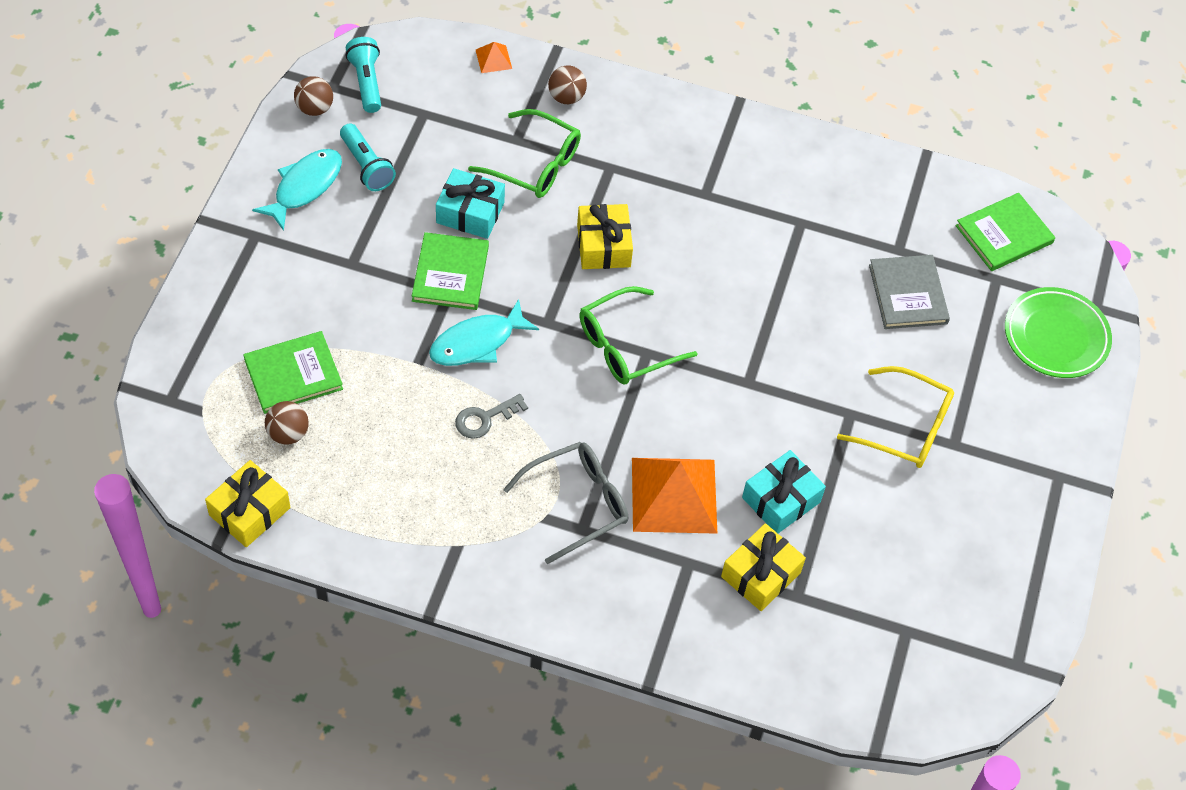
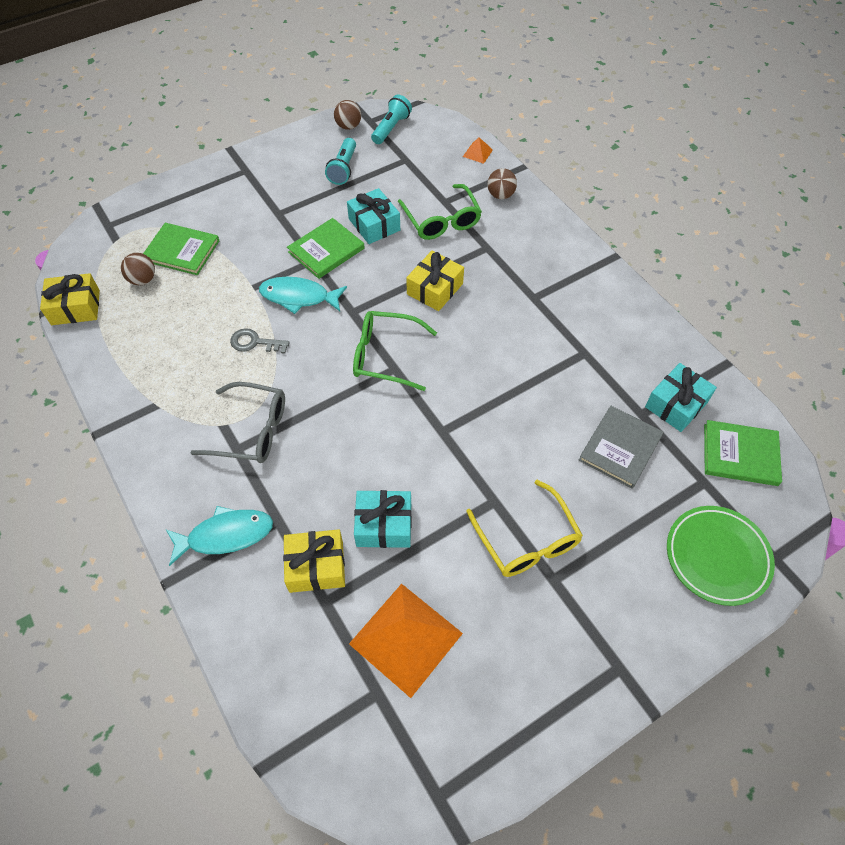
camera: 45 degrees right, 0 degrees up
(304, 187) = (298, 161): turquoise fish -> turquoise fish (225, 535)
(674, 495) = (316, 469): orange pyramid -> orange pyramid (405, 638)
(918, 222) = (676, 404): none -> turquoise gift

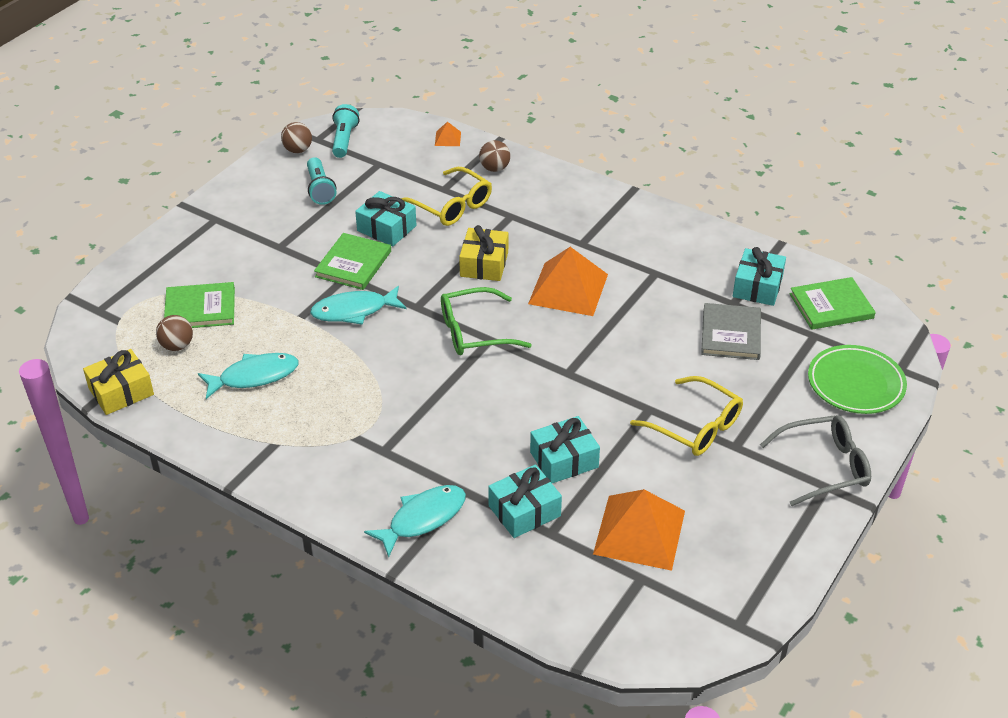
camera: 25 degrees left, 15 degrees down
(181, 332) = (254, 376): none -> turquoise fish
(251, 430) = (387, 432): grey glasses -> grey glasses (824, 466)
(254, 342) = (337, 361): grey key -> none
(316, 566) = (524, 511): yellow gift -> turquoise gift
(441, 221) = (452, 206): green glasses -> yellow glasses
(494, 341) = (568, 288): none -> orange pyramid

